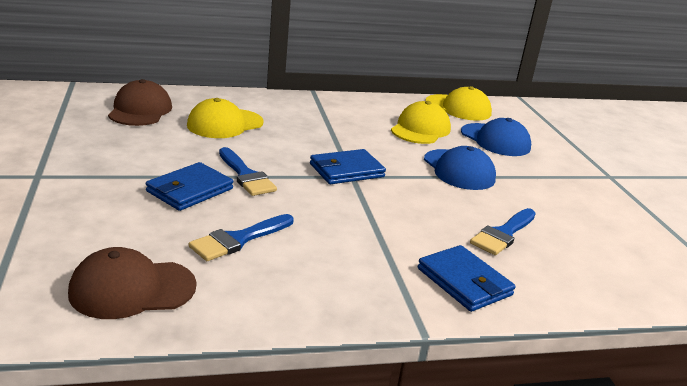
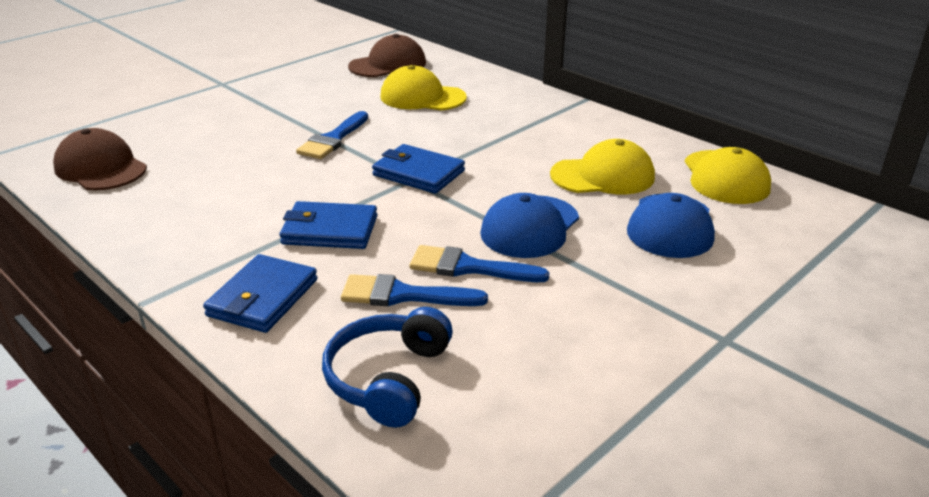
camera: 60 degrees right, 5 degrees up
(189, 190) = (273, 131): blue wallet -> blue wallet (330, 230)
(238, 239) = (215, 175): blue brush -> blue brush (468, 267)
(591, 271) = (388, 378): none -> blue headphones

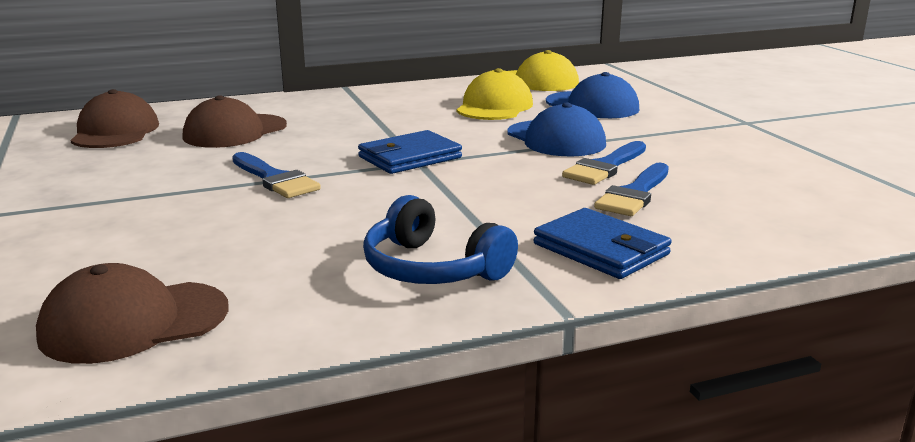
camera: 65 degrees left, 10 degrees down
(330, 230) = (488, 206): blue wallet -> none
(388, 378) = (761, 216): blue headphones -> blue headphones (432, 268)
(422, 97) = (235, 131): yellow cap -> brown cap

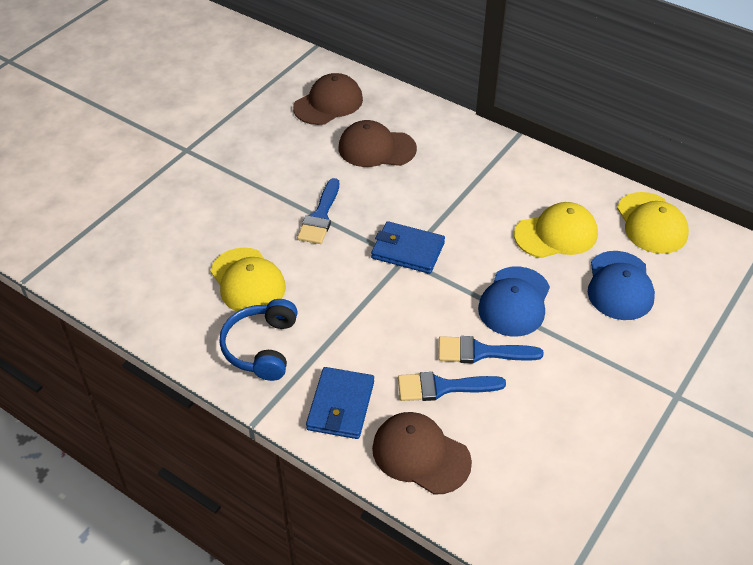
camera: 55 degrees right, 25 degrees up
(134, 322) = (137, 279): brown cap -> brown cap (420, 455)
(298, 244) = (247, 281): none -> yellow cap

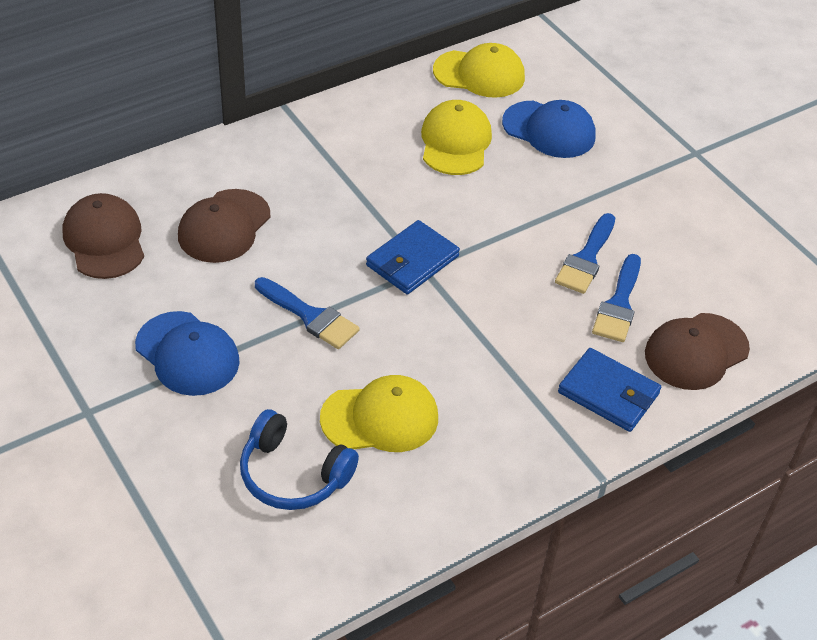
camera: 70 degrees left, 0 degrees up
(261, 347) = (493, 436): blue headphones -> blue headphones (293, 475)
(514, 302) = (532, 209): blue cap -> blue cap (187, 354)

